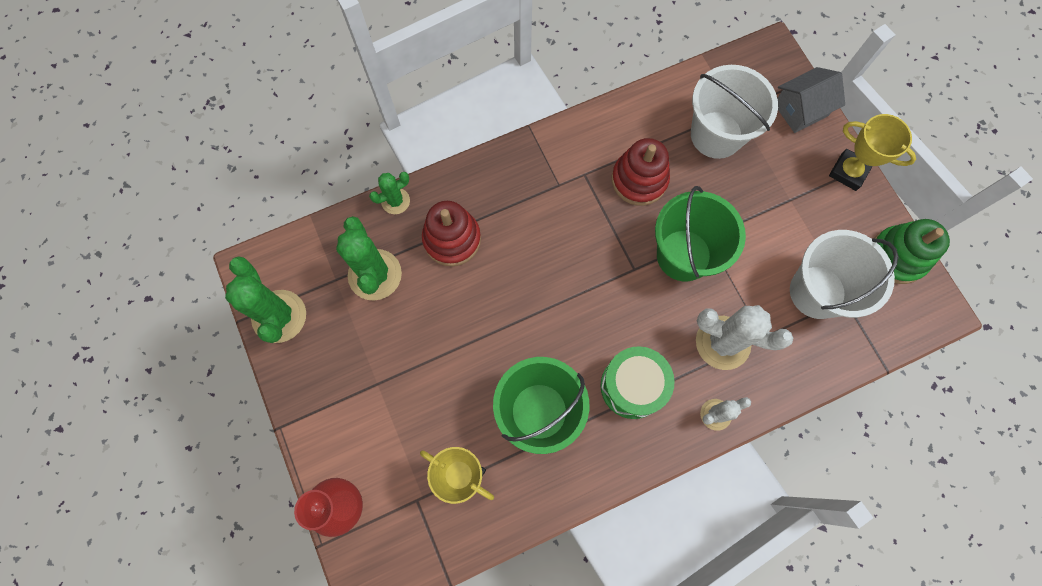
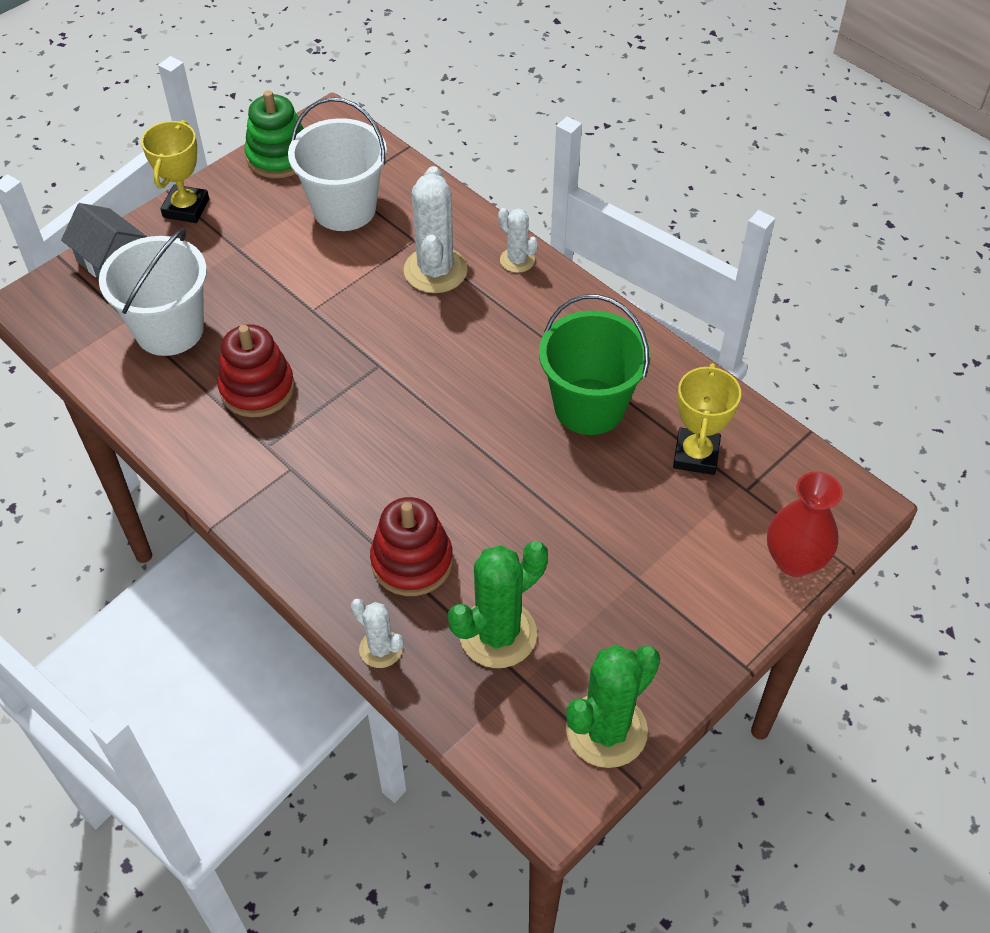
camera: 110 degrees left, 20 degrees down
(395, 201) = (380, 649): green cactus -> white cactus
(632, 386) = (520, 333): green drum -> none
(683, 255) = (344, 325): green bucket -> none

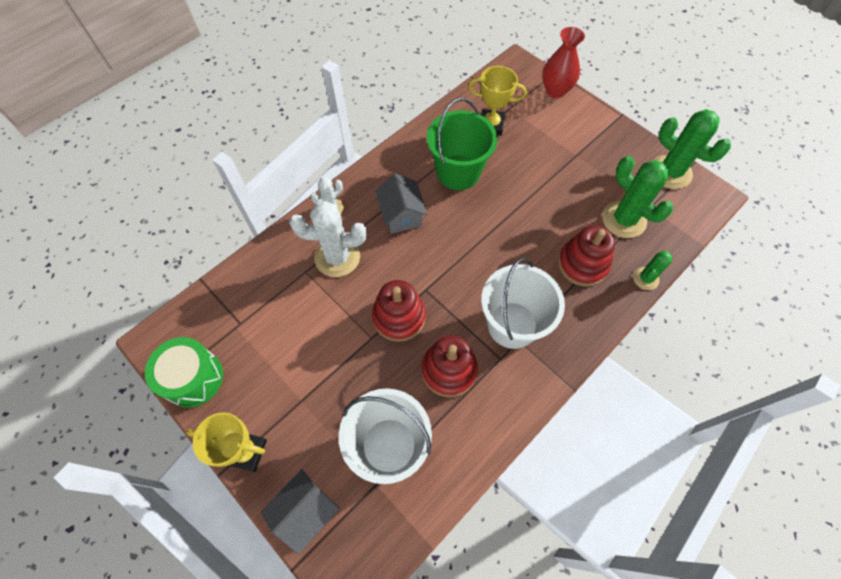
camera: 90 degrees left, 10 degrees up
(279, 157) = (193, 378): green stacking toy -> green drum
(339, 337) = (399, 317): none -> red stacking toy
(344, 208) = (265, 322): white bucket -> white bucket (512, 325)
(380, 649) = (645, 278): white cactus -> green cactus
(505, 337) = (401, 215): none -> grey house

